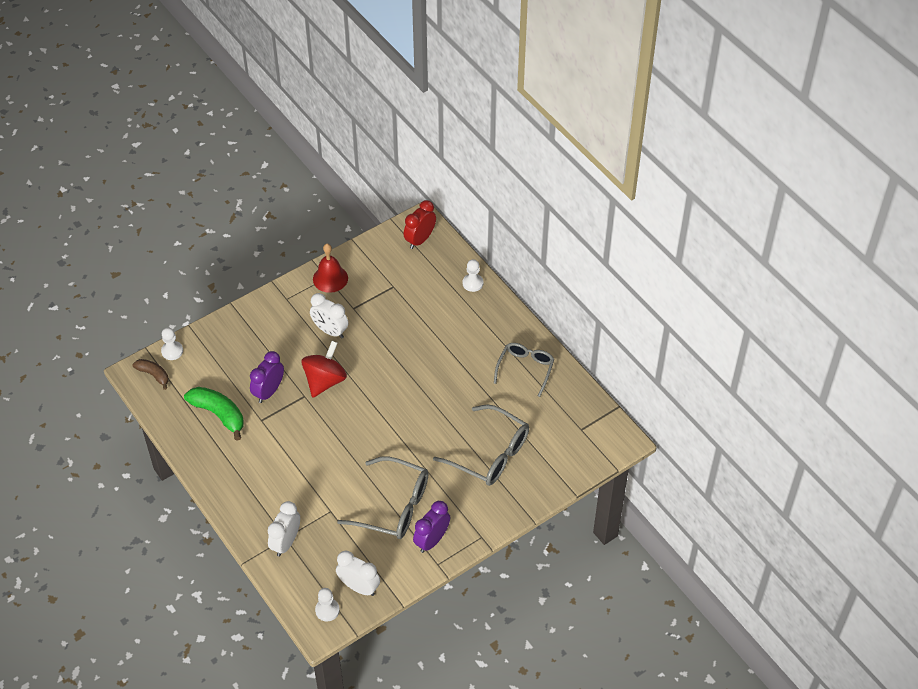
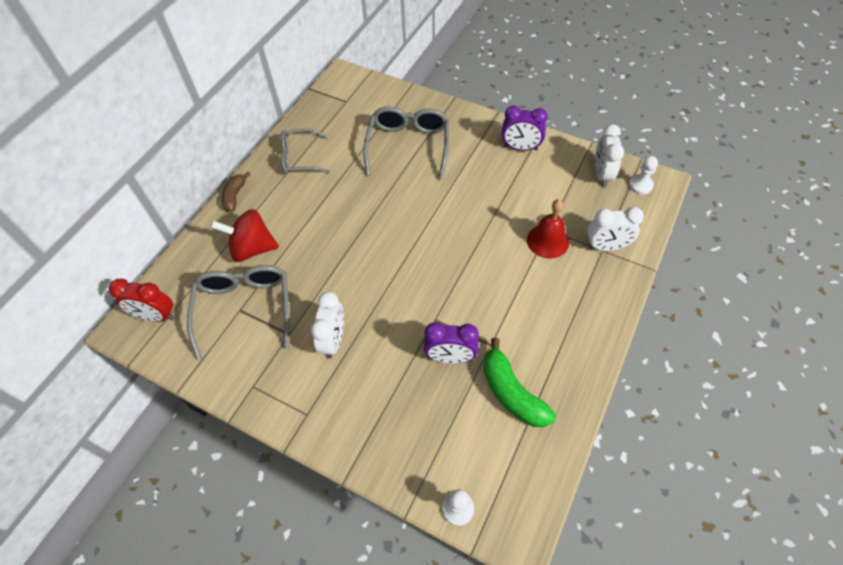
camera: 115 degrees left, 5 degrees up
(153, 375) = (506, 508): brown banana -> brown banana (235, 196)
(218, 414) = (512, 392): green banana -> green banana turned 45 degrees counterclockwise
(325, 381) = (404, 310): red spinning top -> red spinning top (252, 248)
(330, 278) = (253, 381): red bell -> red bell (547, 241)
(394, 506) = (508, 186): grey glasses -> grey glasses (245, 308)
(472, 283) = (206, 240): white pawn -> none

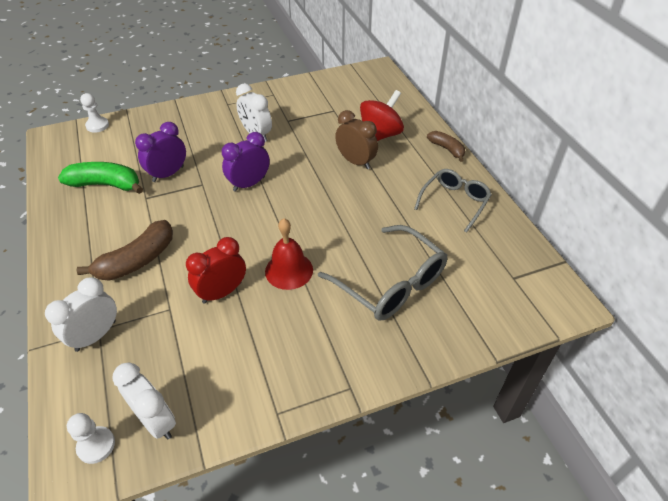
camera: 130 degrees right, 10 degrees down
(156, 316) = (372, 81): red clock -> red clock (222, 292)
(245, 308) = (332, 112): grey glasses -> none
(305, 240) = (355, 162): none -> brown clock
(520, 148) = (281, 377): purple clock -> purple clock (249, 184)
(542, 284) = (137, 260): none -> brown banana
(547, 241) = (161, 298): red bell -> red bell (289, 270)

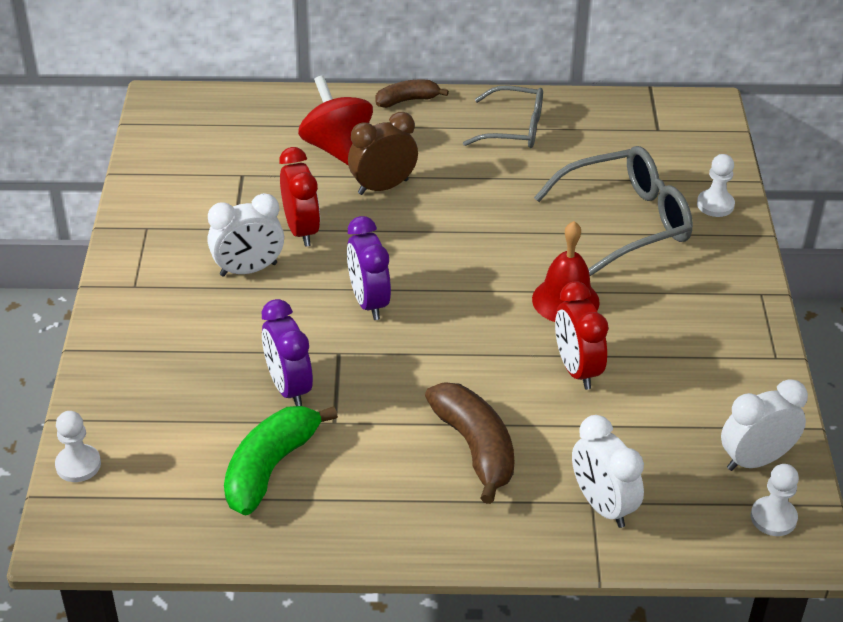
camera: 70 degrees left, 5 degrees down
(298, 143) = (301, 230): none -> red clock
(444, 334) = (715, 205): none -> white pawn
(454, 202) = (514, 128): grey glasses -> grey glasses turned 135 degrees clockwise

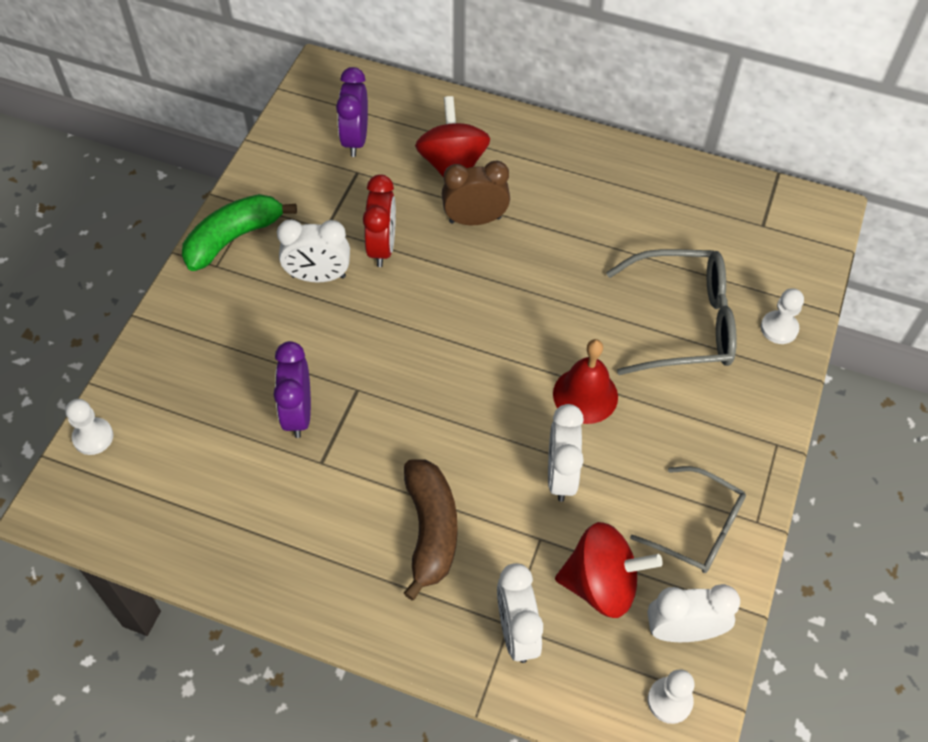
camera: 20 degrees right, 15 degrees up
(270, 468) = (246, 493): green banana -> green banana (233, 238)
(369, 302) = (407, 343): purple clock -> purple clock (355, 139)
(407, 100) = (539, 129): brown banana -> none
(514, 128) = (625, 187): grey glasses -> grey glasses (698, 528)
(577, 369) = (561, 475): red clock -> white clock
(661, 445) = (601, 584): none -> red spinning top

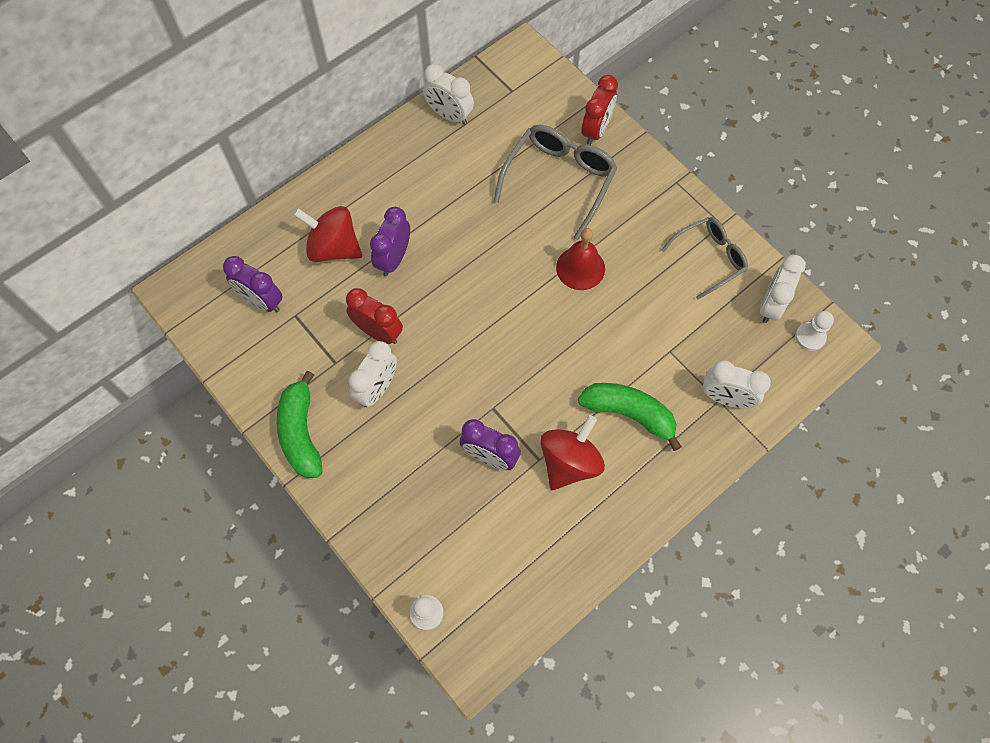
camera: 60 degrees left, 10 degrees up
(430, 530) = (629, 414): brown banana -> green banana
(475, 220) = (394, 259): brown clock -> purple clock
(561, 475) = (631, 314): white clock -> white clock (449, 115)
(601, 584) = (718, 332): red spinning top -> red spinning top (569, 462)
(779, 328) = (596, 130): white pawn -> red clock

